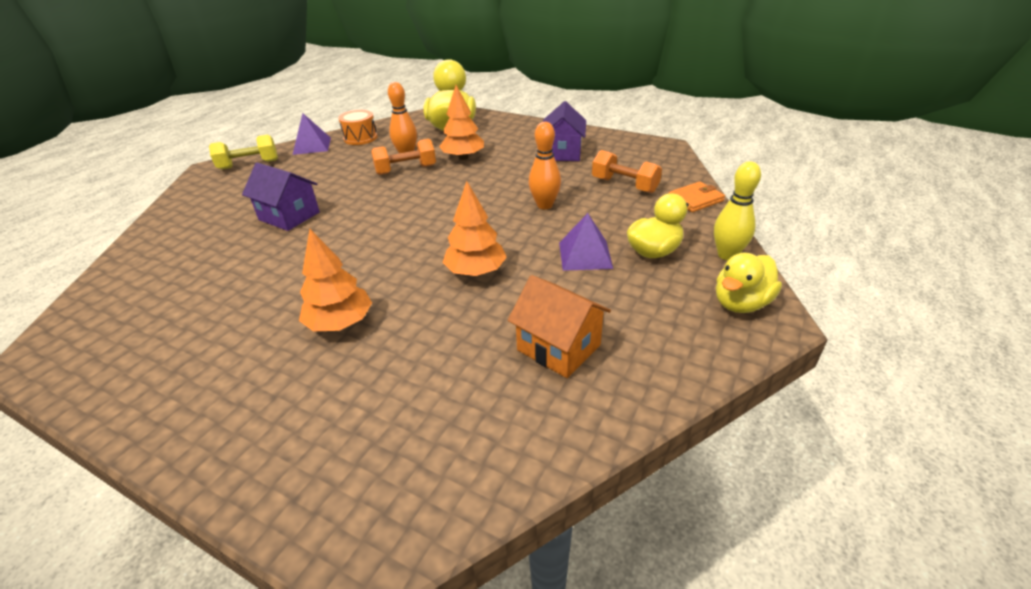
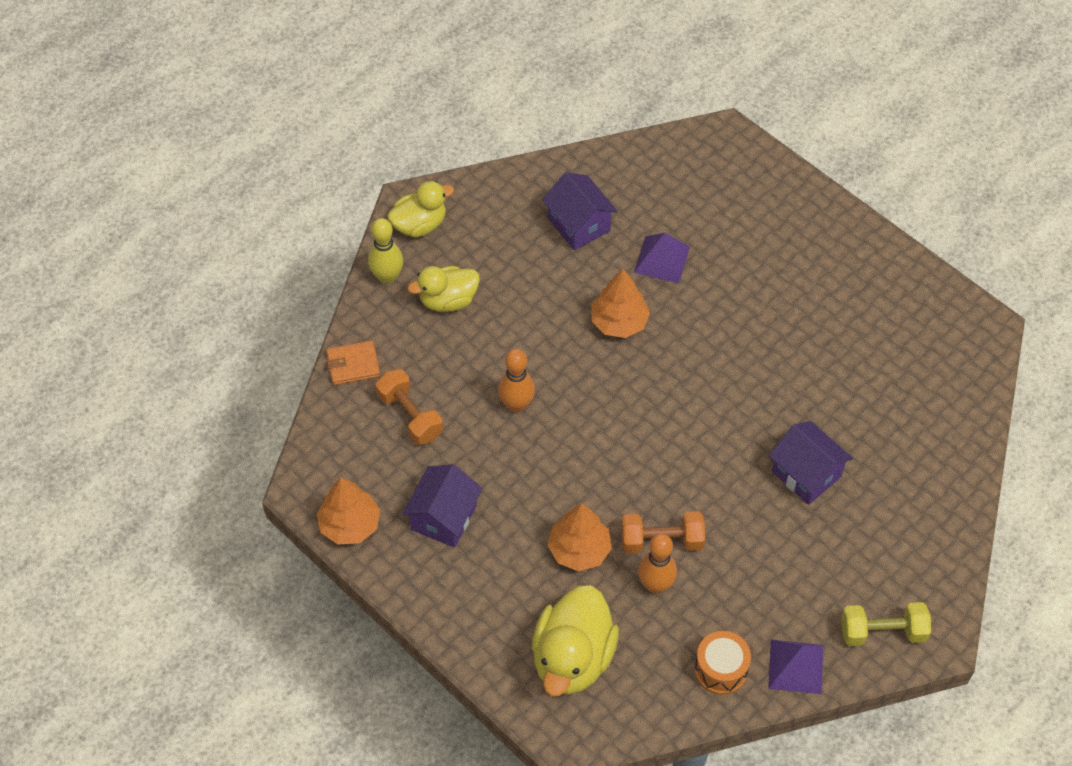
camera: 165 degrees left, 20 degrees up
(340, 323) = (743, 294): orange tree -> orange tree (350, 525)
(558, 347) = (579, 225): orange house -> purple house
(585, 255) = (512, 314): purple pyramid -> purple pyramid (661, 259)

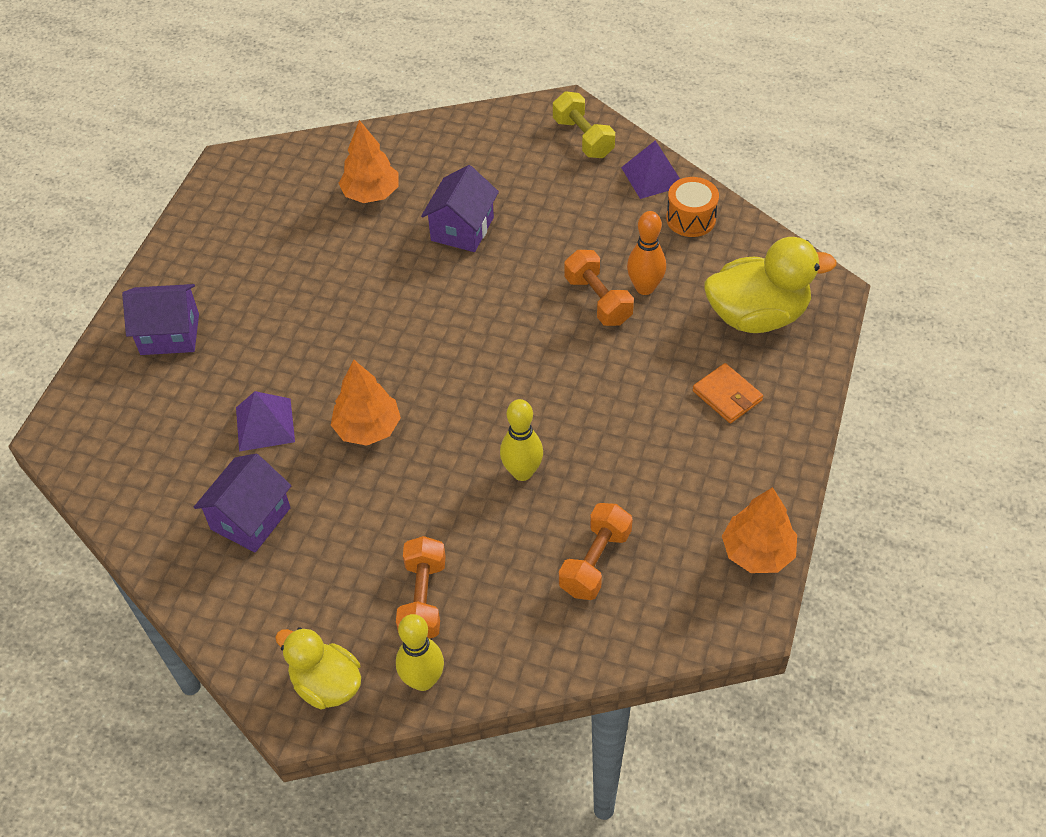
camera: 115 degrees left, 5 degrees down
(353, 365) = (565, 652): orange wallet -> orange wallet (727, 396)
(444, 517) = (691, 474): purple house -> purple house (170, 334)
(448, 300) = (423, 599): yellow duck -> orange dumbbell
(516, 405) = (522, 472): orange bowling pin -> yellow bowling pin
(579, 550) = (649, 354): orange tree -> orange tree (371, 194)

